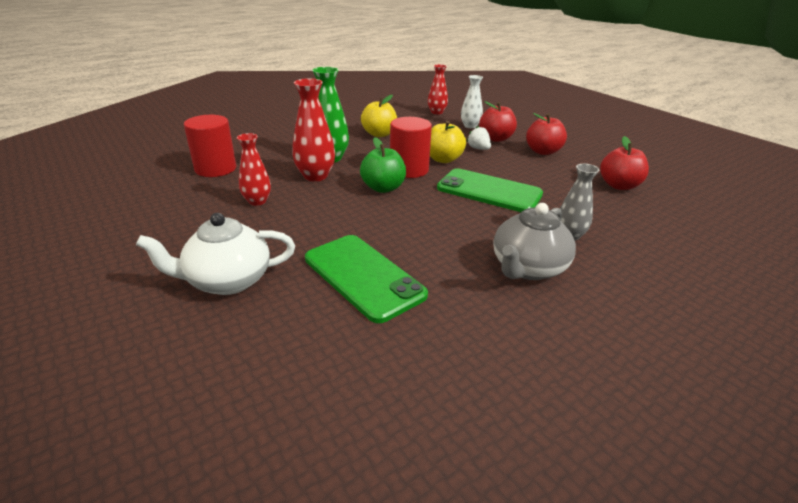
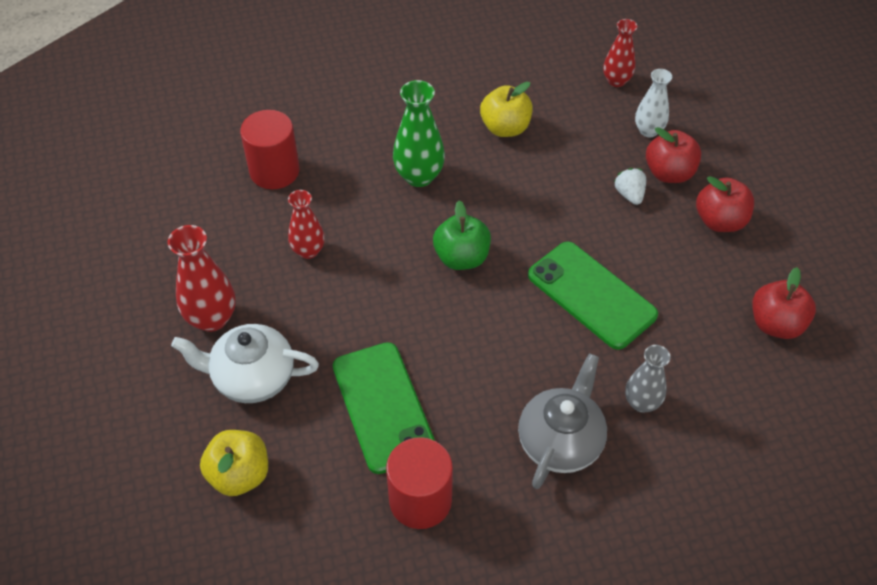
camera: 20 degrees right, 20 degrees up
(315, 176) = (388, 213): red vase -> red vase (212, 318)
(409, 170) = (510, 225): red cylinder -> red cylinder (420, 500)
(443, 159) = (567, 210): yellow apple -> yellow apple (239, 475)
(528, 268) = (560, 441): grey teapot -> grey teapot turned 150 degrees clockwise

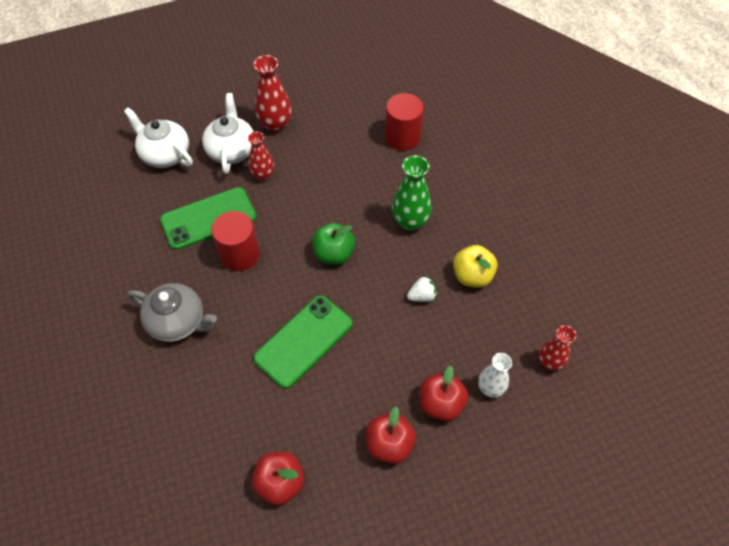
camera: 85 degrees right, 5 degrees up
(239, 475) = (165, 154): yellow apple -> white teapot
(308, 251) = (333, 165): red vase -> red vase (263, 175)
(420, 500) = (141, 244): red cylinder -> red cylinder (240, 254)
(629, 194) = (411, 370): white strawberry -> white strawberry (422, 296)
(641, 403) = (207, 375): grey vase -> none

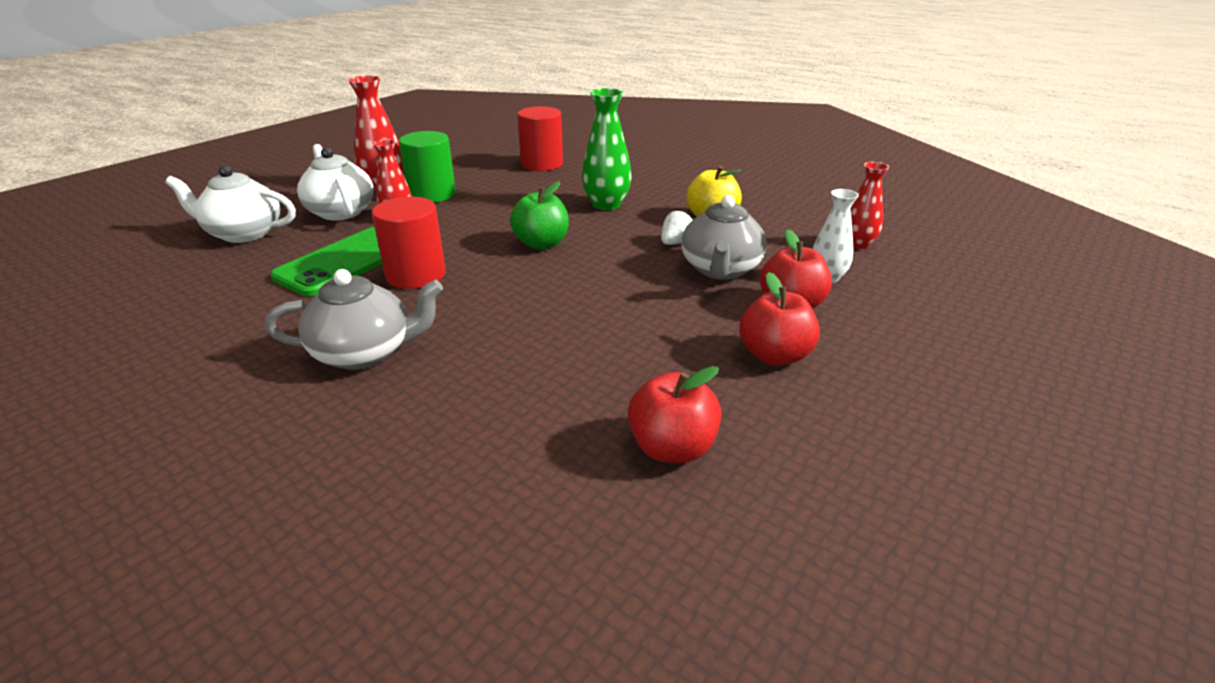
camera: 30 degrees left, 25 degrees down
(300, 152) = (432, 194): none -> green cylinder
(303, 341) = (570, 313): green phone -> none
(427, 342) = (720, 269): none -> grey teapot

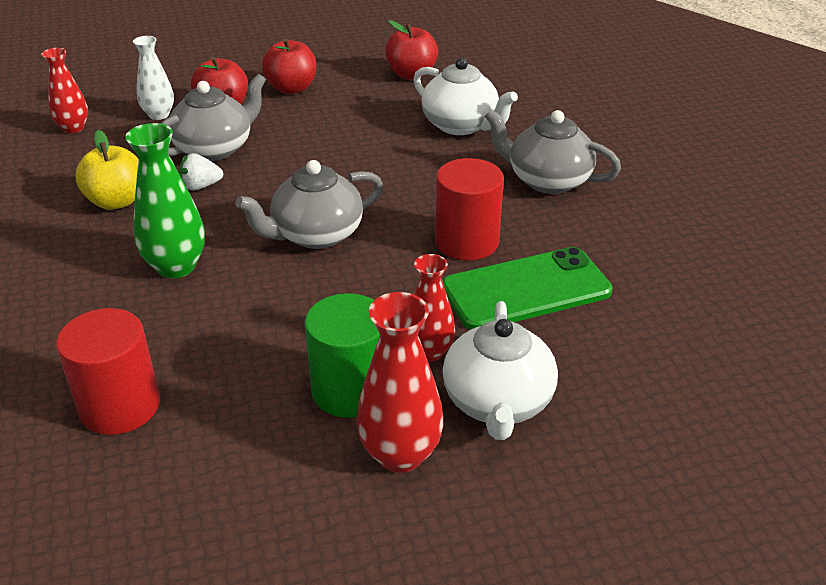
camera: 145 degrees left, 5 degrees up
(244, 233) = (642, 403): white teapot -> white teapot (461, 125)
(541, 244) = (316, 235): green apple -> grey teapot

